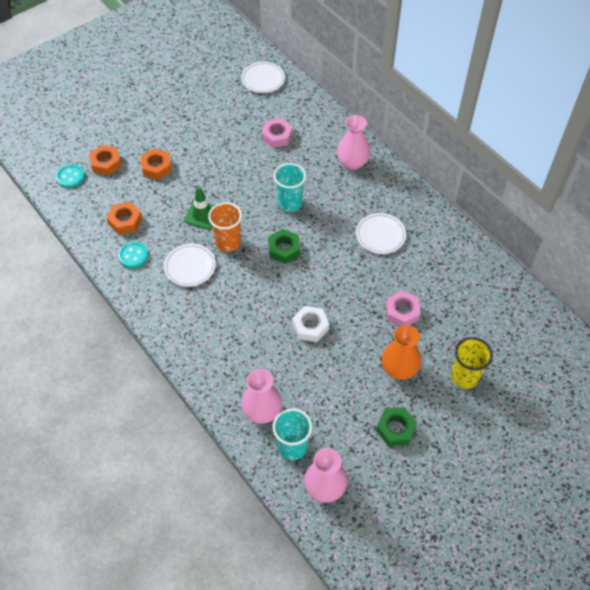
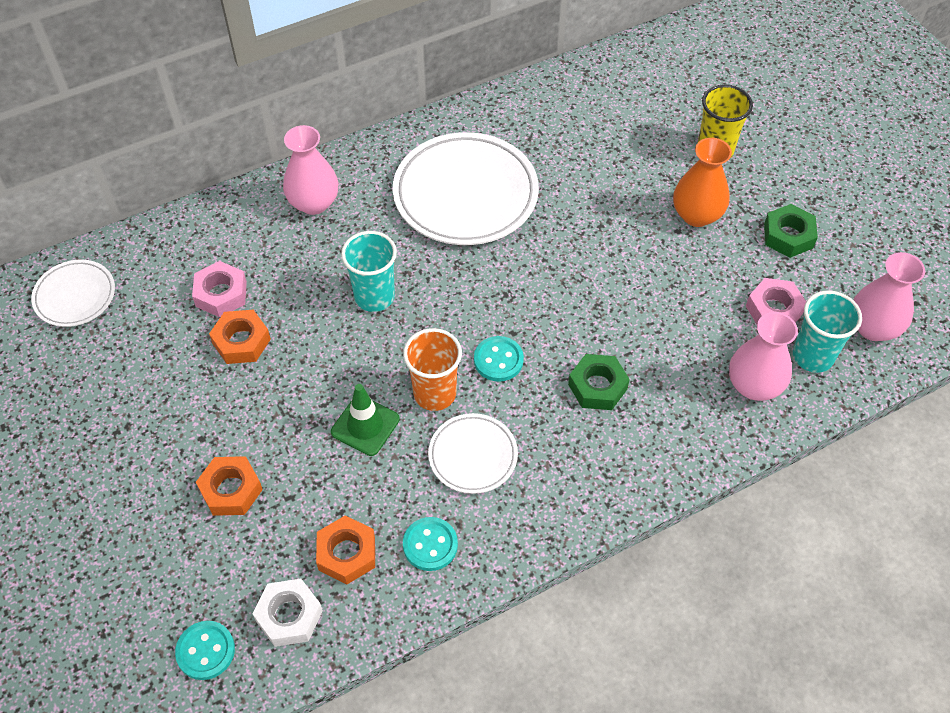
camera: 80 degrees left, 0 degrees up
(106, 163) = (191, 580): orange nut -> orange nut (241, 341)
(256, 270) = (498, 360): none -> turquoise button
(284, 249) = (465, 318): green nut -> green nut (597, 386)
(310, 326) = (615, 305): white nut -> white nut (289, 616)
(380, 235) = (465, 194): white plate -> white plate, size x1.89
(402, 312) = (605, 194): pink nut -> pink nut (774, 310)

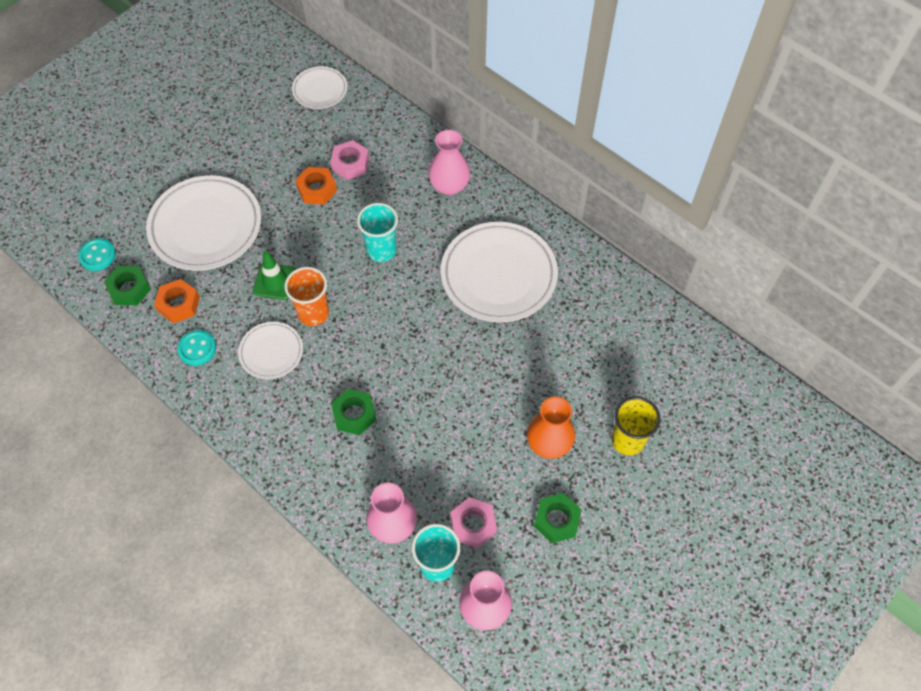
camera: 70 degrees right, 5 degrees up
(231, 490) = (206, 226): orange nut -> white plate
(289, 616) = (129, 289): white nut -> green nut
(498, 360) = (355, 343): turquoise button -> none

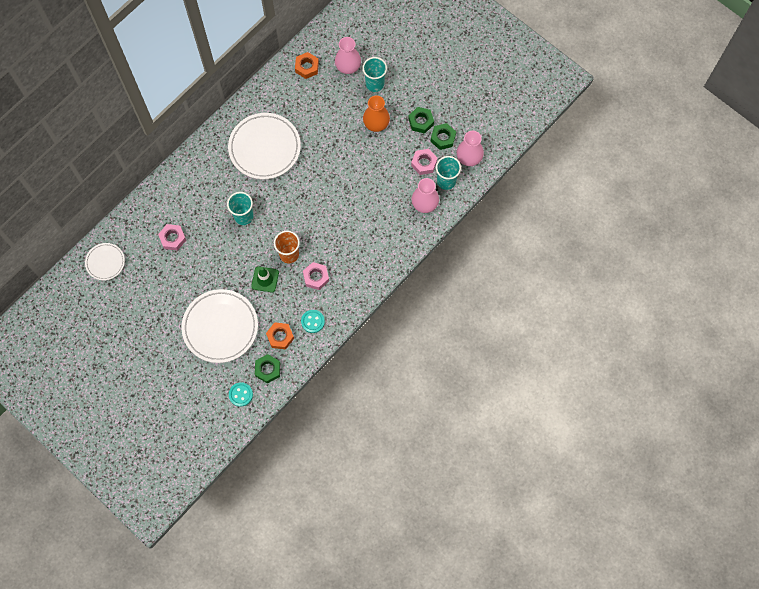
camera: 90 degrees left, 10 degrees up
(271, 352) = (316, 277): white plate -> pink nut
(317, 189) = (193, 259): orange nut -> orange nut (307, 67)
(354, 414) = (358, 227): green nut -> green nut (443, 138)
(449, 185) = (194, 176): pink vase -> pink vase (348, 67)
(627, 440) = (374, 84): yellow cup -> turquoise cup

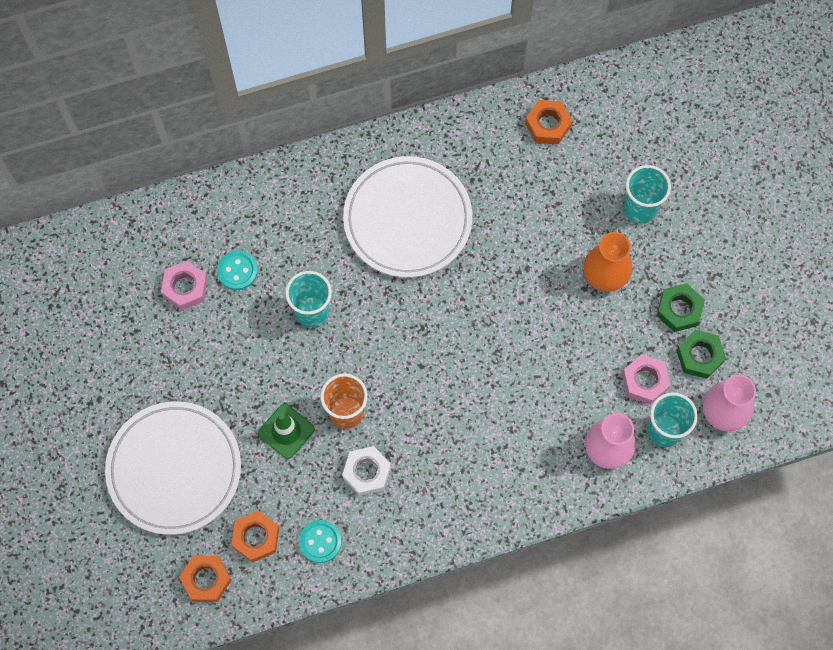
camera: 30 degrees right, 0 degrees up
(105, 262) = (64, 269): white plate -> none
(241, 394) = (142, 596): turquoise button -> turquoise button (237, 271)
(268, 369) = (206, 579): green nut -> orange nut
(316, 277) = (366, 472): pink nut -> white nut
(348, 67) = (613, 158): pink vase -> none

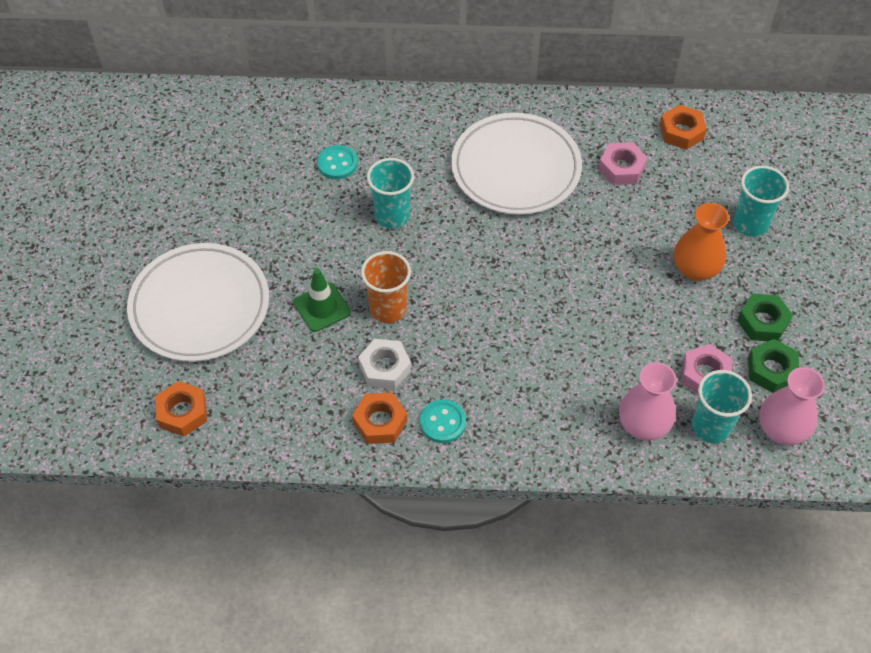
camera: 20 degrees right, 15 degrees down
(185, 287) = (283, 163): pink nut -> pink nut (621, 168)
(256, 537) = (249, 391): orange nut -> orange nut (380, 422)
(320, 541) = (310, 415): turquoise button -> turquoise button (442, 422)

